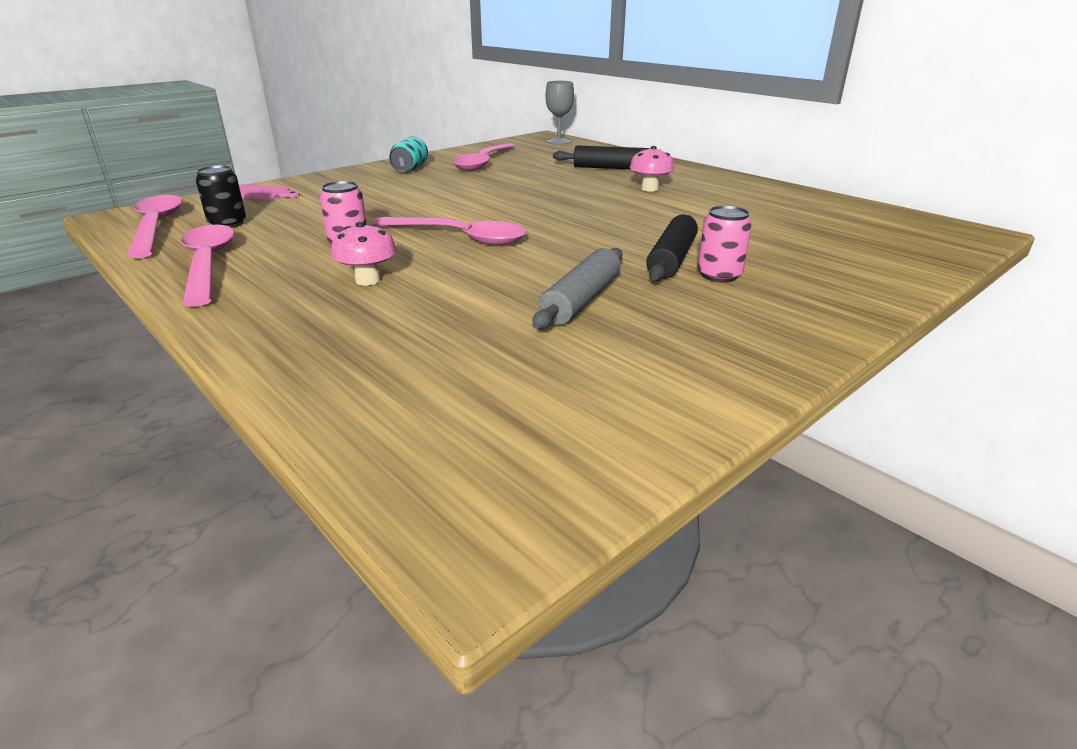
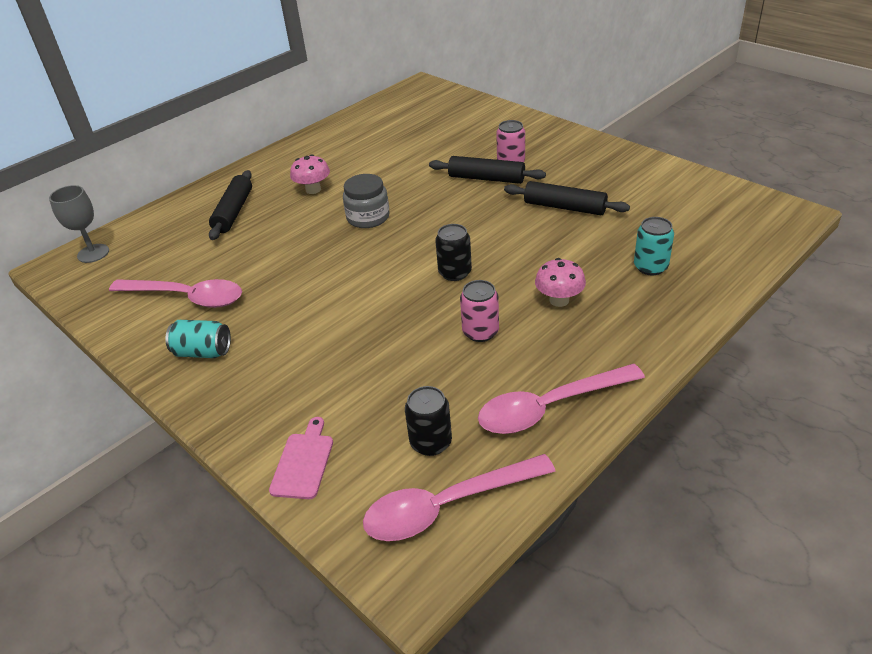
camera: 90 degrees left, 10 degrees up
(393, 342) = (650, 267): none -> turquoise can
(459, 237) = (455, 273): pink spoon -> black can
(581, 300) = (564, 207): grey rolling pin -> black rolling pin
(586, 207) = (368, 217): none -> grey jar

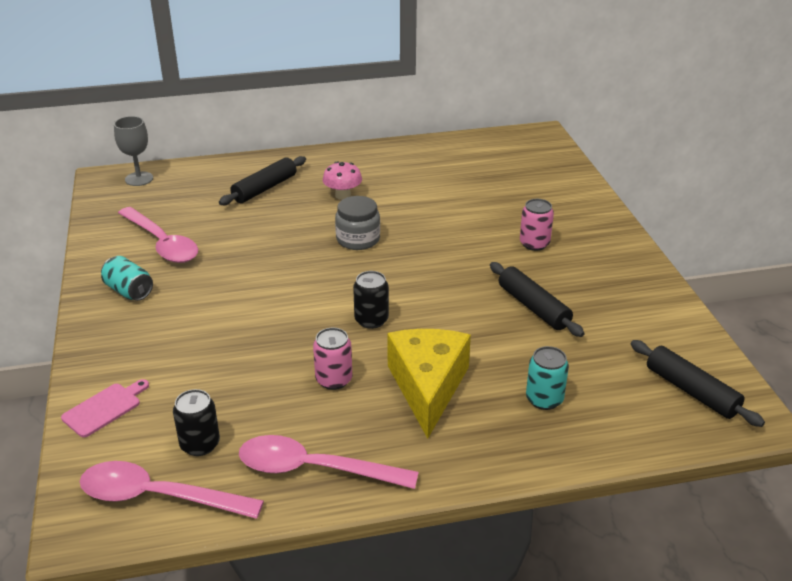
camera: 30 degrees right, 5 degrees down
(486, 178) = (495, 248): black rolling pin -> black rolling pin (691, 391)
(559, 300) = (427, 387): pink mushroom -> yellow cheese

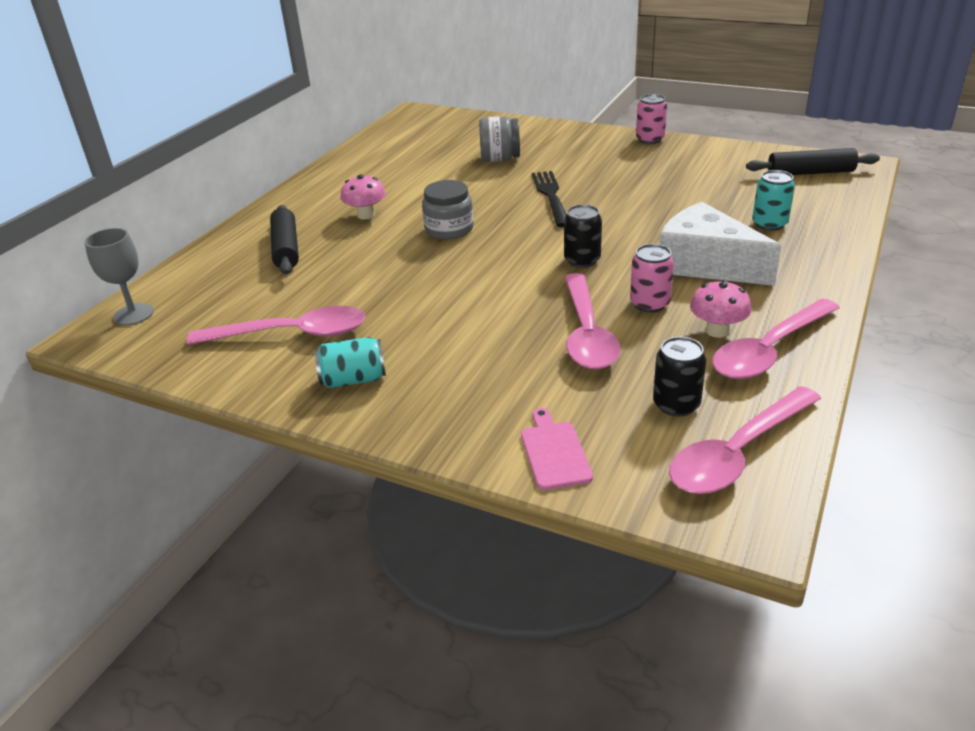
camera: 50 degrees left, 0 degrees up
(263, 365) = (587, 333): none -> pink spoon
(322, 430) = (717, 331): none -> pink mushroom
(427, 387) = (705, 264): yellow cheese -> white cheese
(465, 261) = (550, 196): none -> black fork
(503, 210) = (500, 159): none -> grey jar
(533, 307) = (648, 191): black rolling pin -> none
(534, 244) = (565, 163): pink can -> pink can (650, 139)

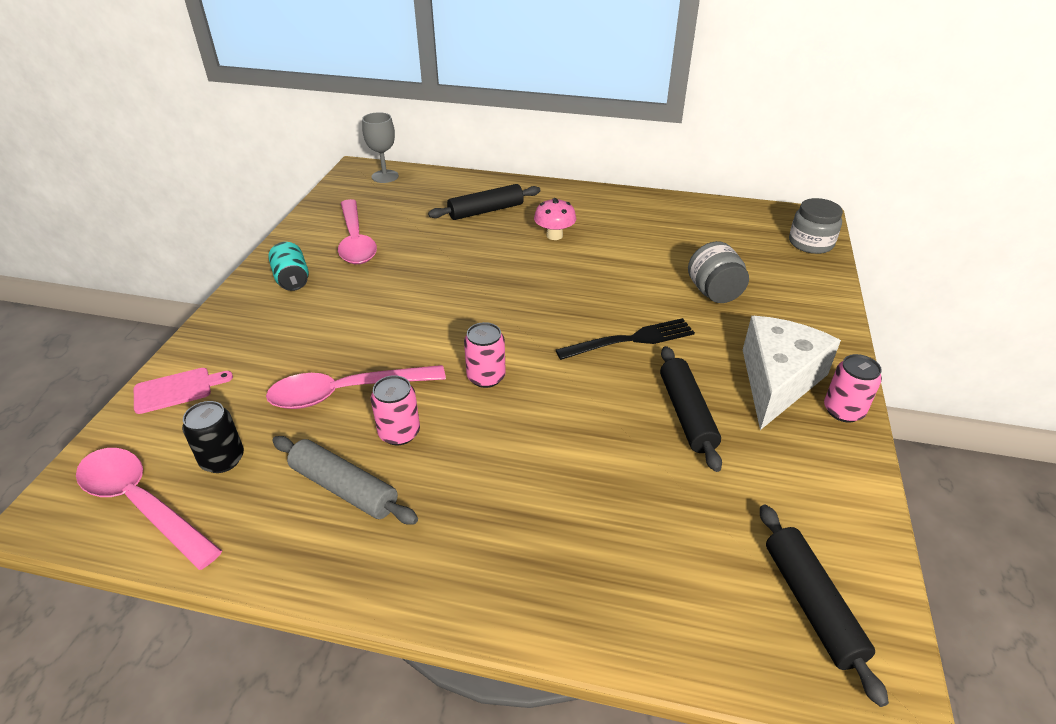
camera: 75 degrees right, 5 degrees up
(449, 229) = (536, 285): grey jar -> grey jar (810, 243)
(582, 260) = (486, 377): black can -> pink can
(645, 186) = (686, 414): none -> black rolling pin
(705, 264) = (488, 476): white cheese -> white cheese (777, 381)
(717, 331) = (344, 488): pink mushroom -> grey rolling pin
(769, 224) = (609, 542): turquoise can -> none
(769, 351) = (302, 532): pink spoon -> none

